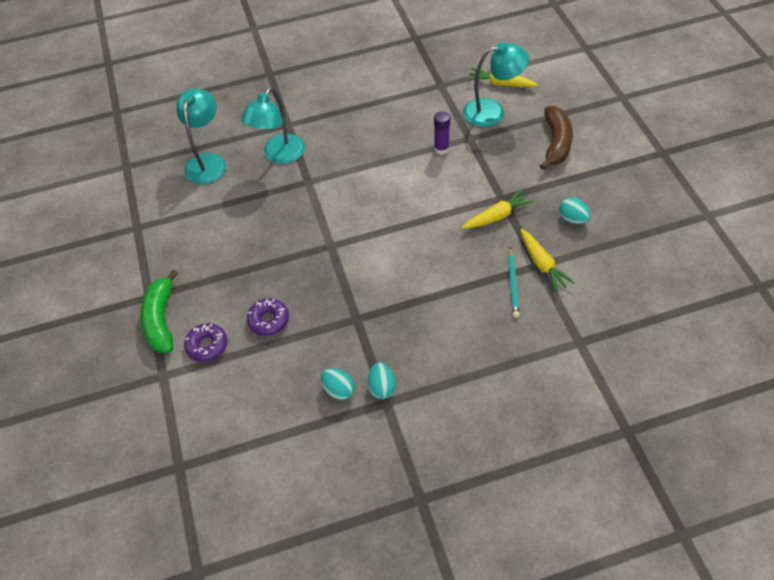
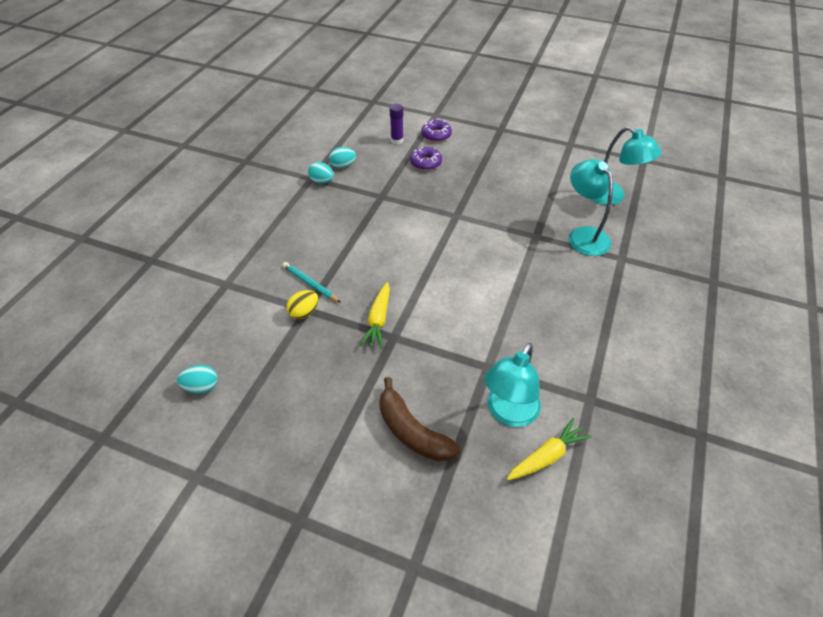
camera: 125 degrees right, 5 degrees down
(161, 319) = (476, 127): green banana -> none
(441, 149) = (493, 337): purple glue stick -> purple glue stick (397, 140)
(542, 264) = (304, 312): yellow carrot -> yellow egg
(572, 219) = (317, 367): turquoise egg -> turquoise egg (202, 387)

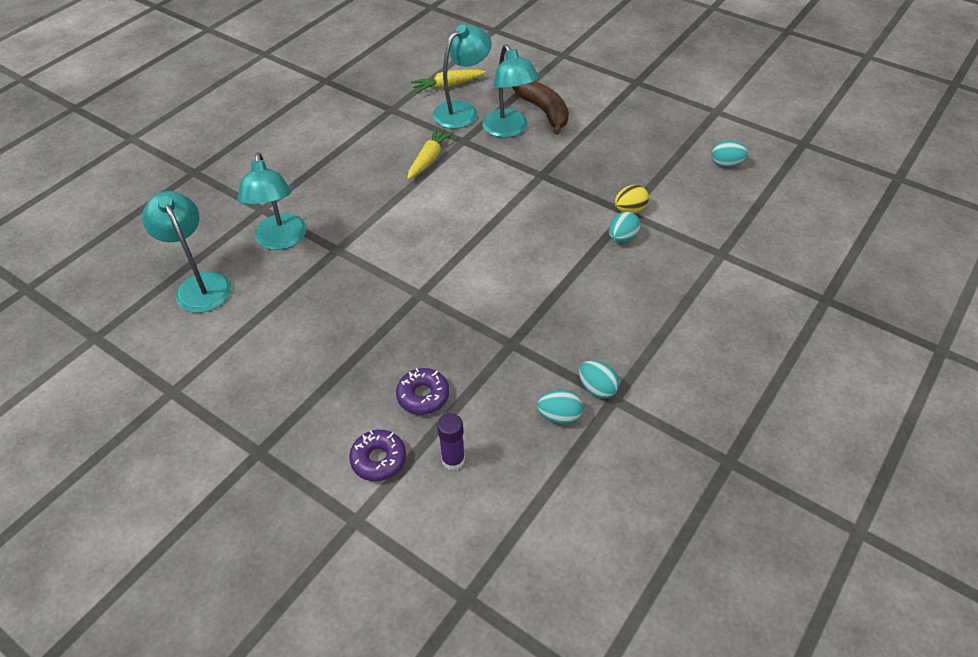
camera: 165 degrees left, 0 degrees up
(310, 283) = (622, 238): turquoise pencil -> turquoise egg
(378, 320) = (553, 191): yellow carrot -> yellow carrot (429, 159)
(444, 392) = (509, 130): none -> turquoise lamp

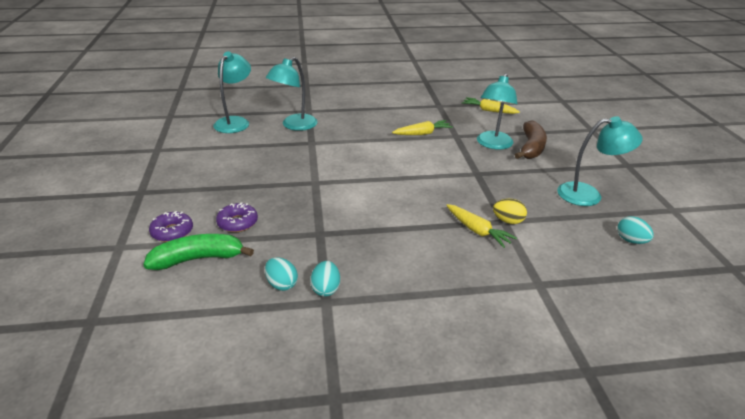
camera: 45 degrees right, 15 degrees down
(453, 460) = (198, 259): purple glue stick -> green banana
(462, 110) = (478, 124): turquoise lamp -> turquoise lamp (588, 195)
(622, 238) = (477, 231): turquoise egg -> yellow carrot

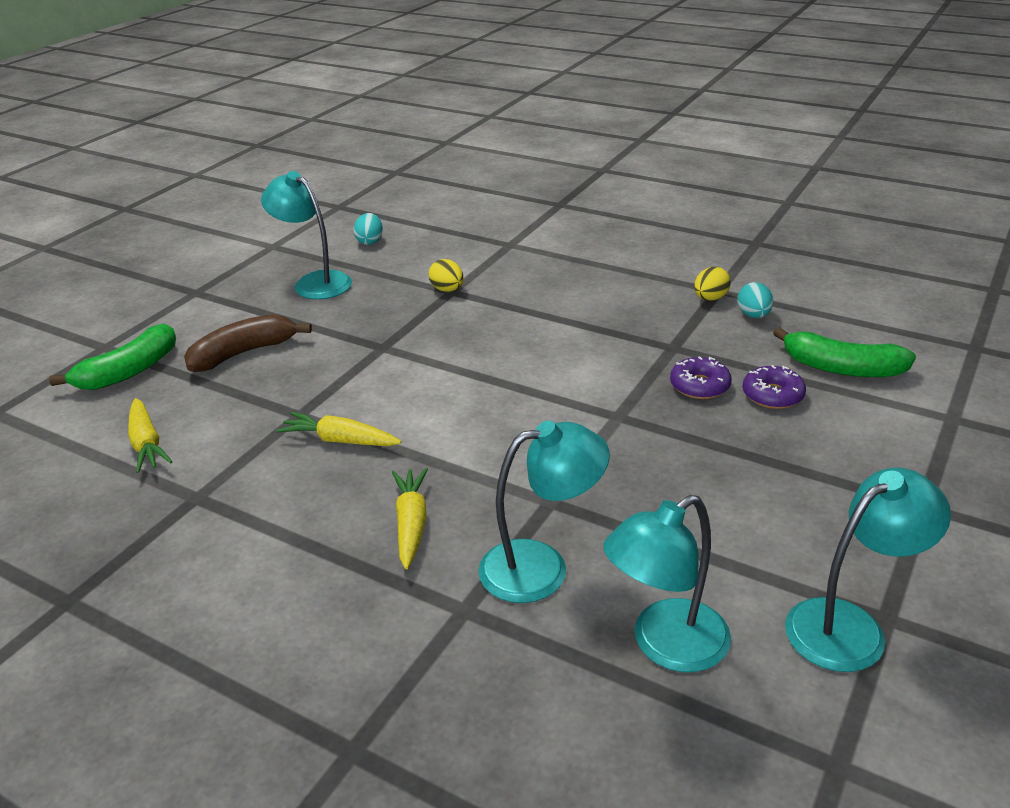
camera: 140 degrees left, 0 degrees up
(172, 232) = (872, 413): purple donut -> purple donut (699, 386)
(326, 289) = (710, 298): turquoise egg -> yellow egg
(477, 231) = (494, 293): yellow carrot -> yellow carrot (411, 524)
(493, 144) = (280, 377): turquoise lamp -> turquoise lamp (850, 625)
(556, 125) = (129, 371): none -> green banana

